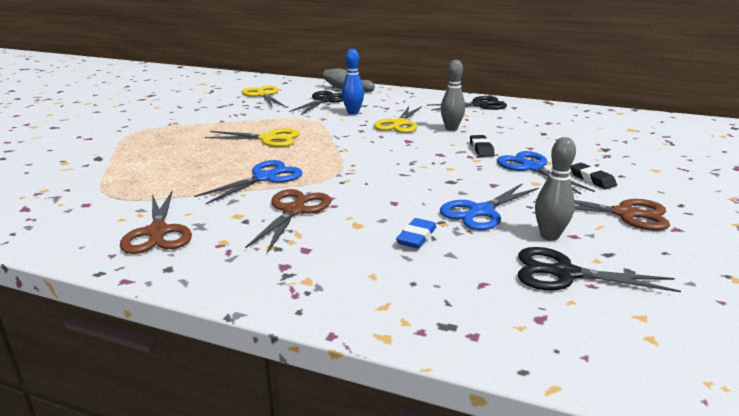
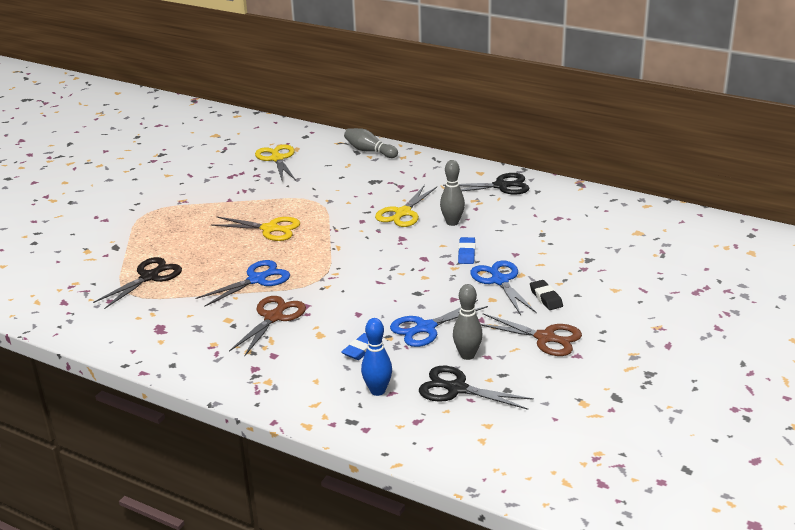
camera: 10 degrees right, 5 degrees up
(158, 233) = (166, 333): brown scissors -> none
(324, 100) = (339, 171): black scissors -> black scissors (150, 276)
(353, 112) = (362, 193): blue bowling pin -> blue bowling pin (377, 391)
(481, 149) = (466, 253): black eraser -> blue eraser

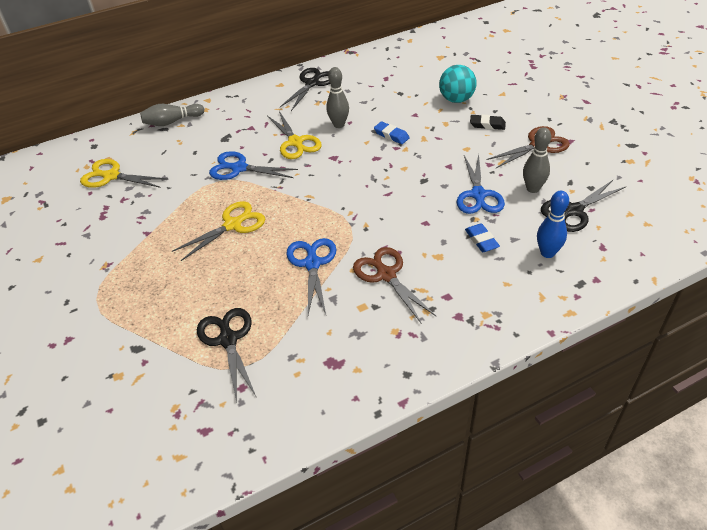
camera: 55 degrees left, 15 degrees up
(499, 280) = (444, 135): blue scissors -> blue scissors (238, 168)
(569, 267) = (456, 99): none -> turquoise ball

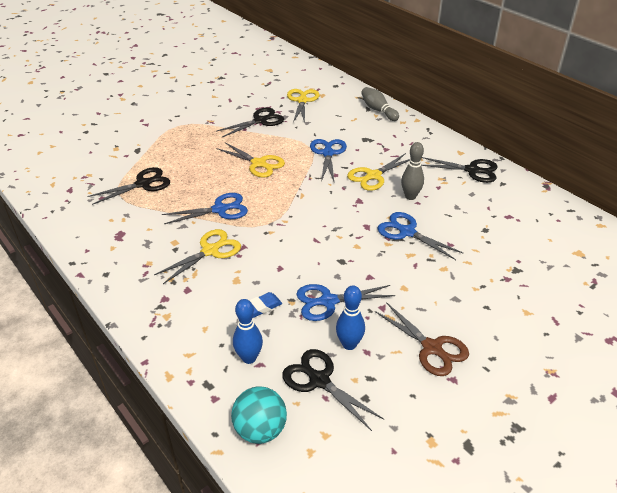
camera: 75 degrees right, 5 degrees down
(135, 216) = (261, 121): none -> black scissors
(385, 274) = (211, 250): brown scissors -> yellow scissors
(391, 135) = (406, 232): blue eraser -> blue scissors
(456, 99) = (493, 273): turquoise ball -> turquoise ball (260, 430)
(487, 125) = (455, 301): black eraser -> none
(532, 188) = (349, 344): grey bowling pin -> blue bowling pin

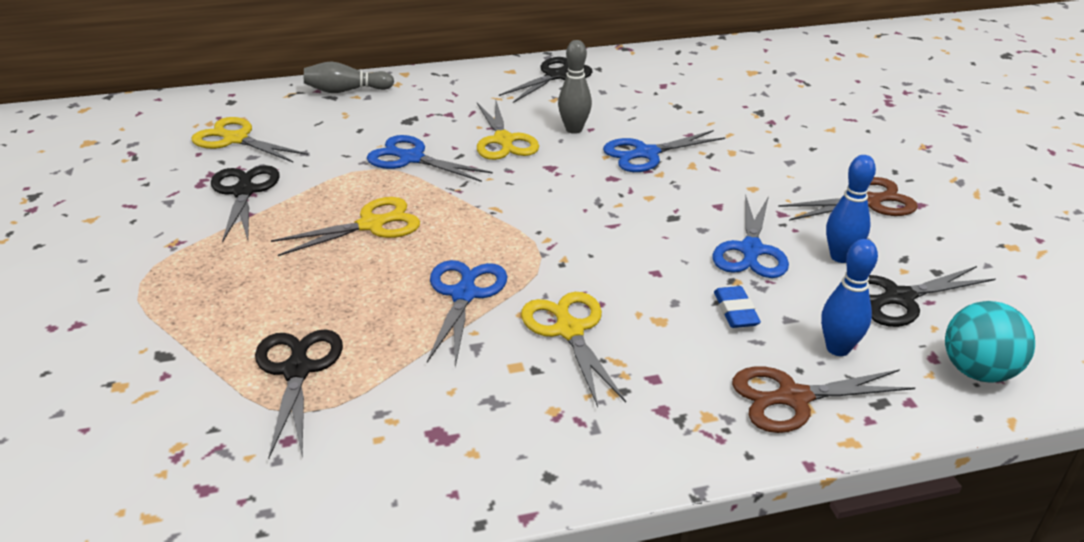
camera: 65 degrees left, 5 degrees down
(194, 345) = (792, 398): none -> brown scissors

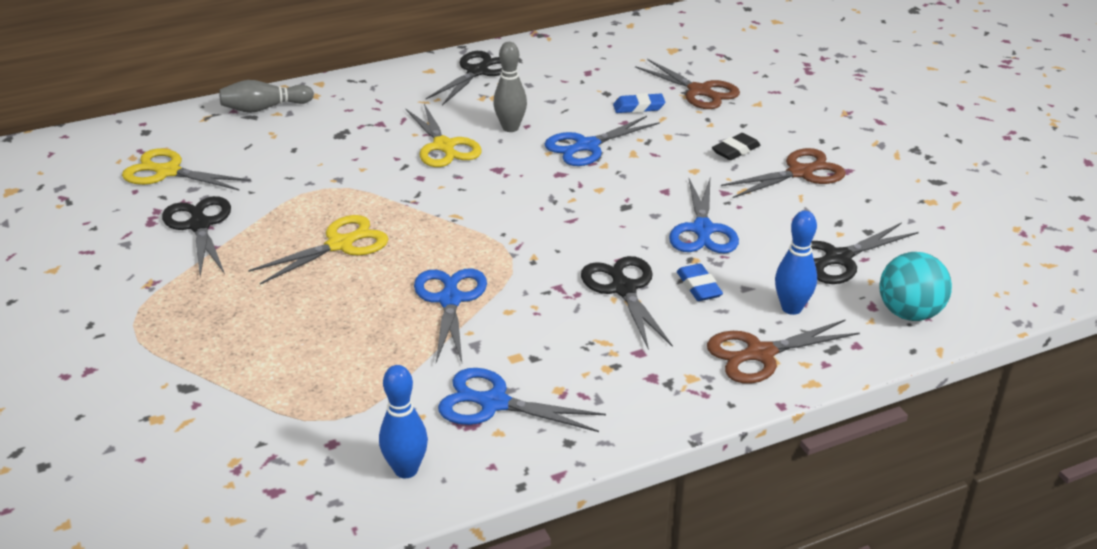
camera: 10 degrees left, 0 degrees up
(297, 369) = (318, 384): black scissors -> black scissors (623, 288)
(410, 158) = (356, 174): blue scissors -> blue scissors (492, 403)
(569, 329) = (554, 320): yellow scissors -> none
(707, 122) = (639, 107): none -> blue eraser
(773, 112) = (700, 91): none -> brown scissors
(800, 172) = (735, 150): none -> black eraser
(840, 257) = (783, 227): blue bowling pin -> blue bowling pin (406, 470)

